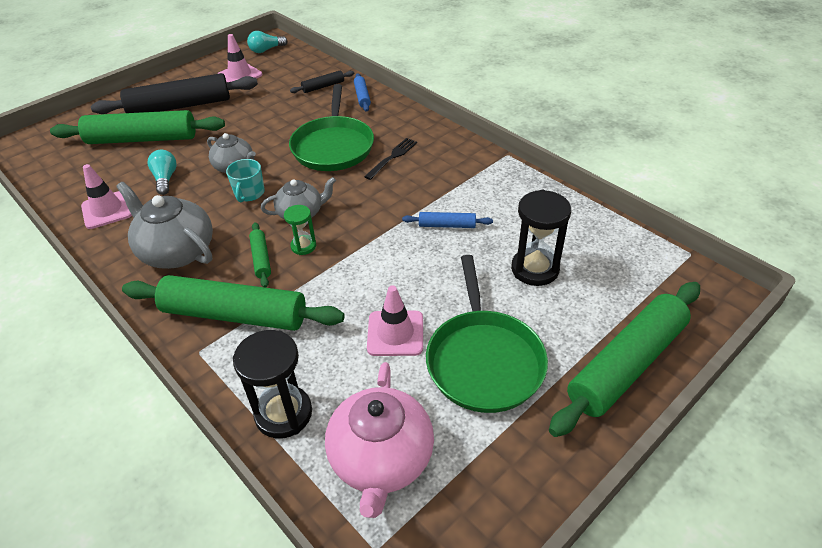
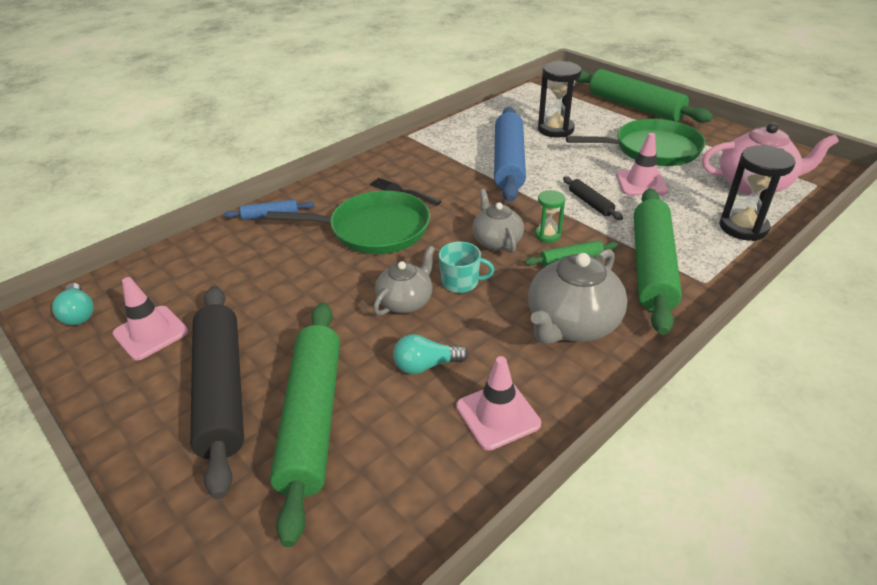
camera: 90 degrees left, 5 degrees down
(323, 86) = (230, 247): black rolling pin -> black rolling pin (590, 203)
(447, 225) = (508, 162): blue rolling pin -> blue rolling pin, size x2.25

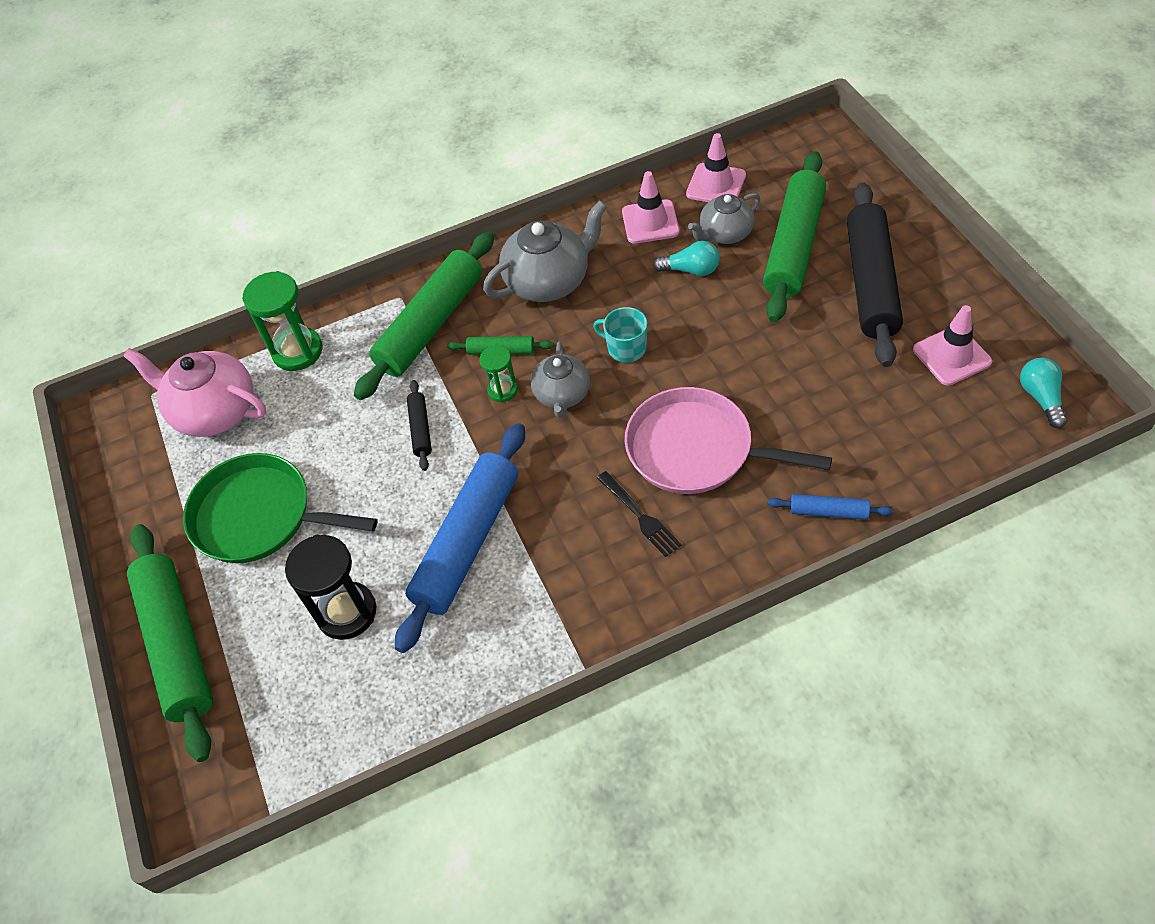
camera: 155 degrees left, 15 degrees up
(374, 229) = (696, 449): green pan -> pink pan
(406, 301) = (689, 337): grey teapot -> grey teapot (725, 233)
(641, 183) = (334, 450): pink traffic cone -> pink traffic cone (716, 185)
(743, 227) = (297, 351): black hourglass -> green hourglass

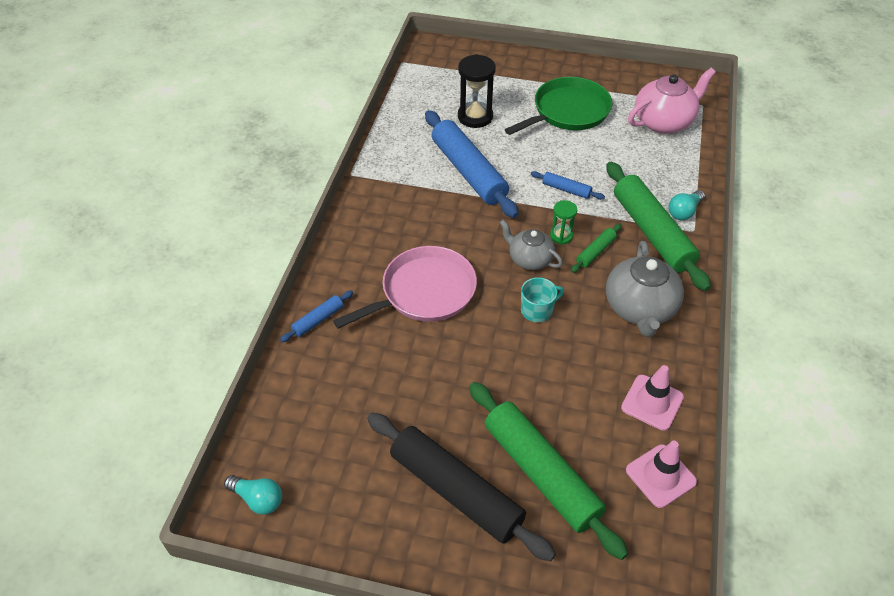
camera: 120 degrees right, 5 degrees down
(178, 644) = (518, 64): green rolling pin -> none
(297, 351) = (683, 168): green hourglass -> none
(420, 429) = (566, 189): black rolling pin -> blue rolling pin
(640, 516) = (408, 242): black fork -> none
(691, 270) = (576, 391): turquoise light bulb -> turquoise light bulb (684, 212)
(725, 233) = (596, 439): grey teapot -> none
(951, 356) = (344, 480): pink traffic cone -> none

